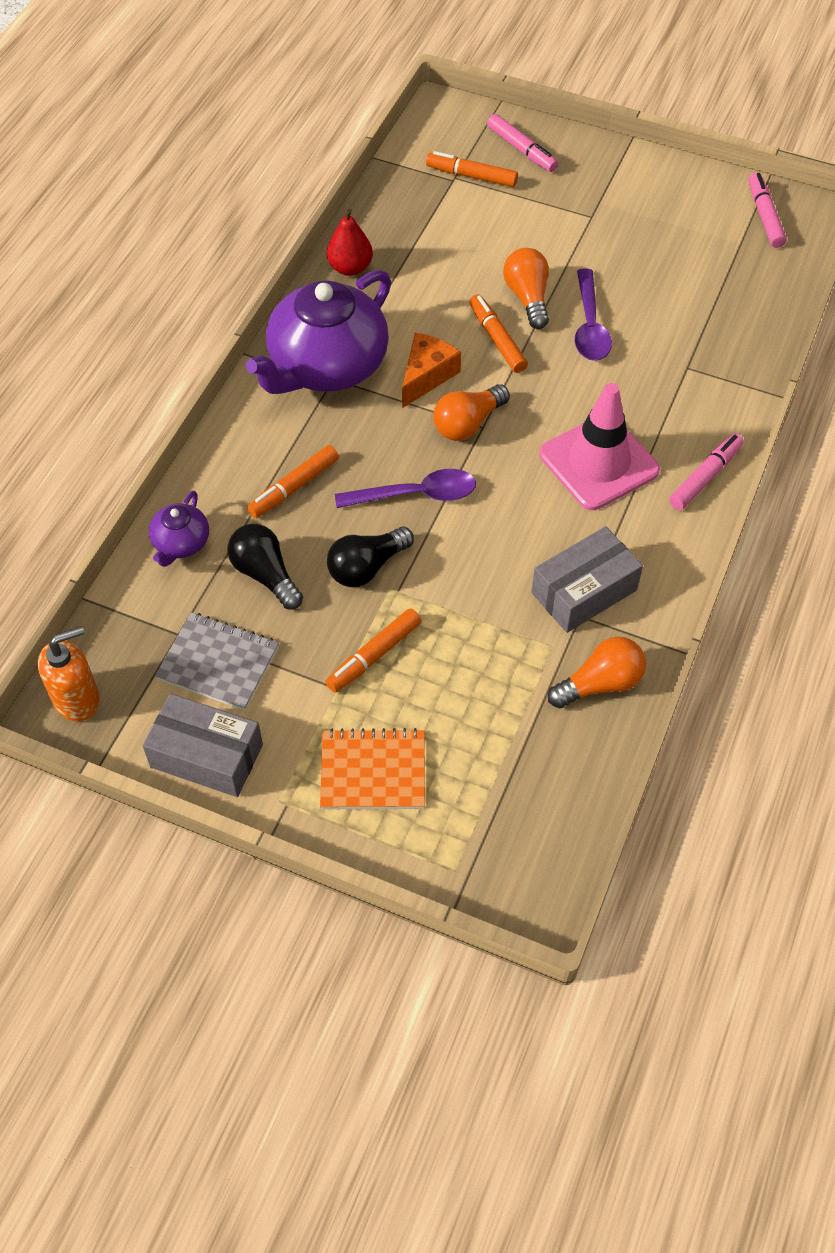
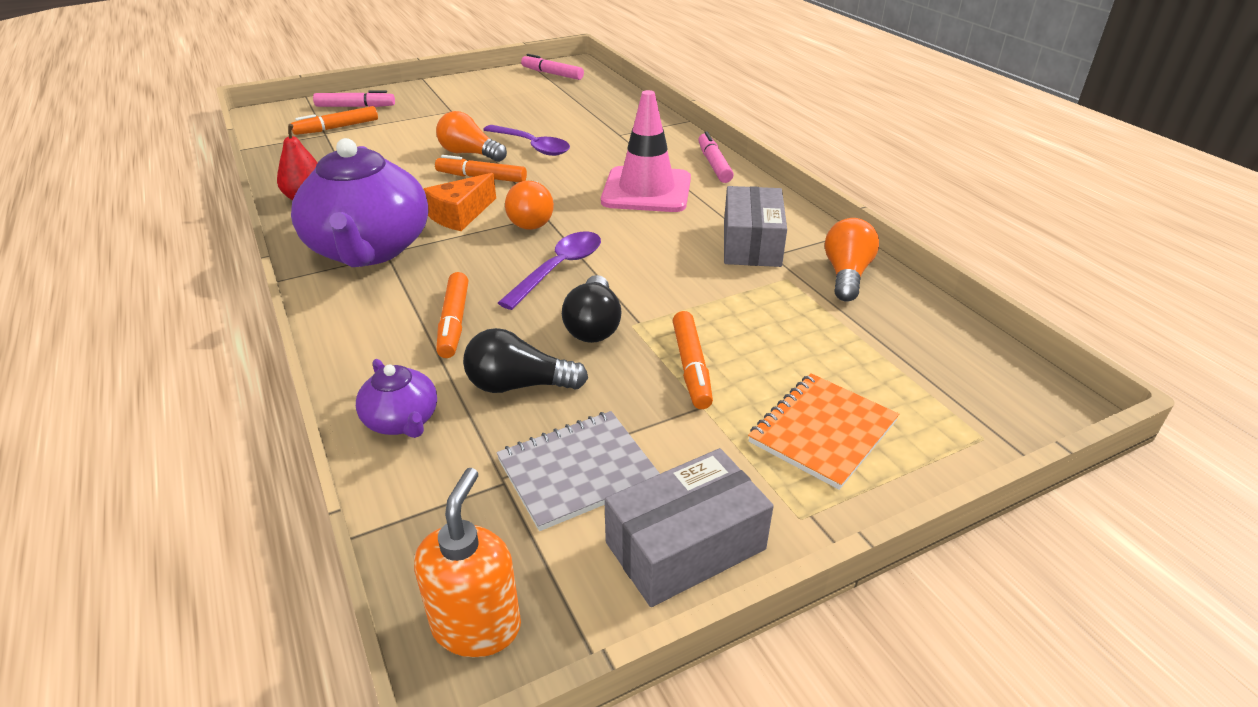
camera: 50 degrees left, 20 degrees down
(426, 376) = (460, 215): orange cheese -> orange cheese turned 120 degrees counterclockwise

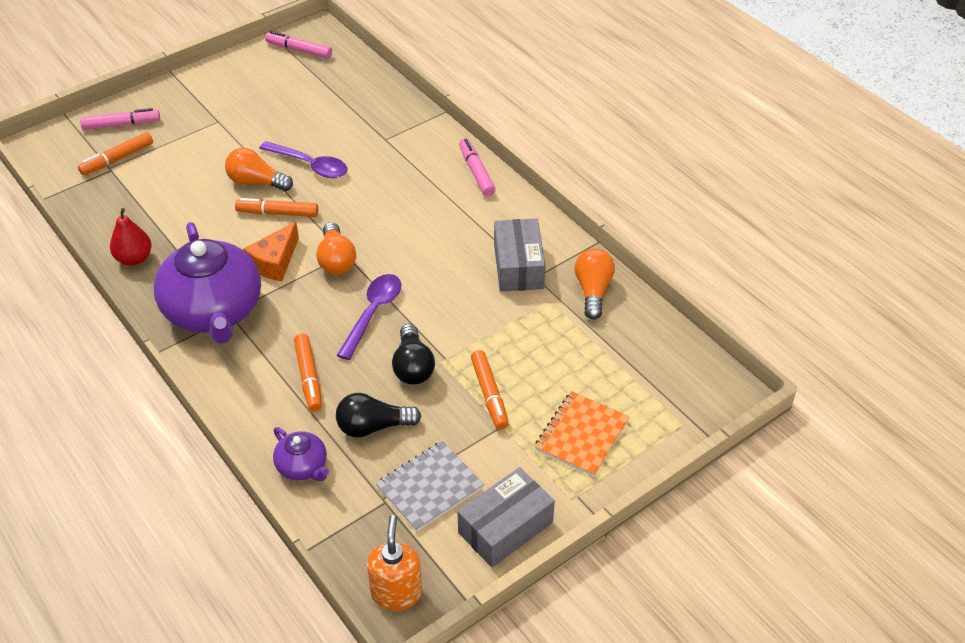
camera: 10 degrees left, 10 degrees up
(646, 190) = (424, 213): pink traffic cone -> none

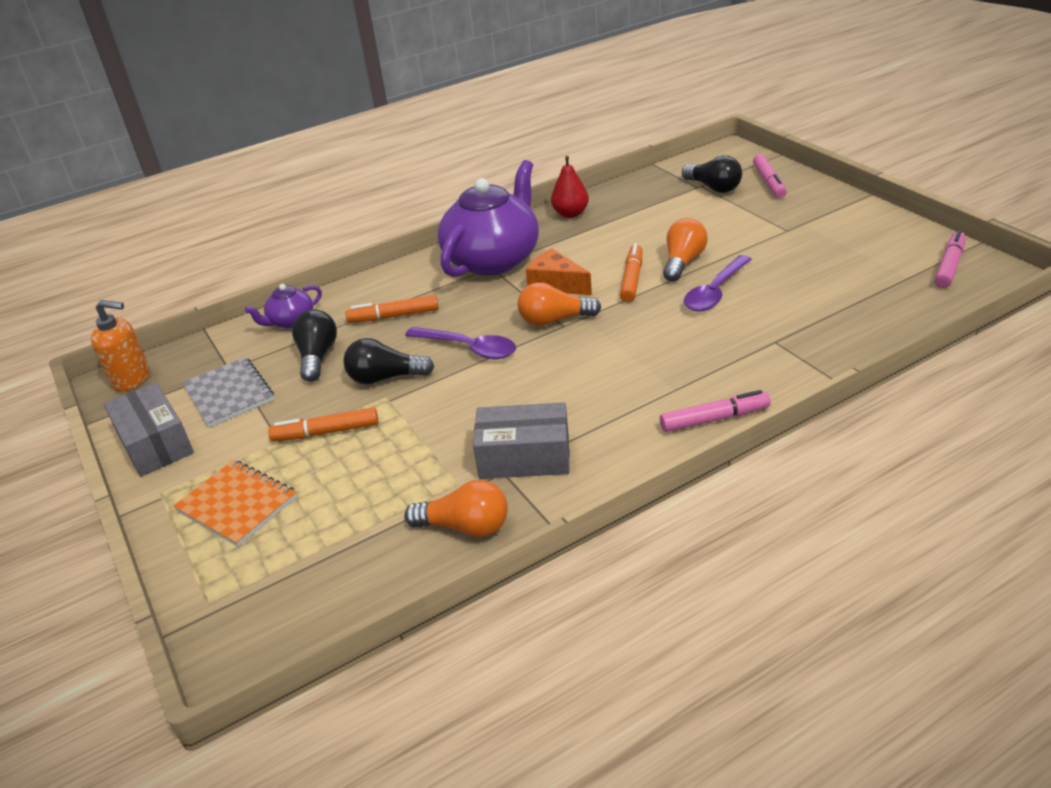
camera: 100 degrees right, 10 degrees down
(117, 159) = (713, 187): orange marker -> black light bulb
(214, 311) = (493, 259): purple teapot -> purple teapot turned 135 degrees clockwise

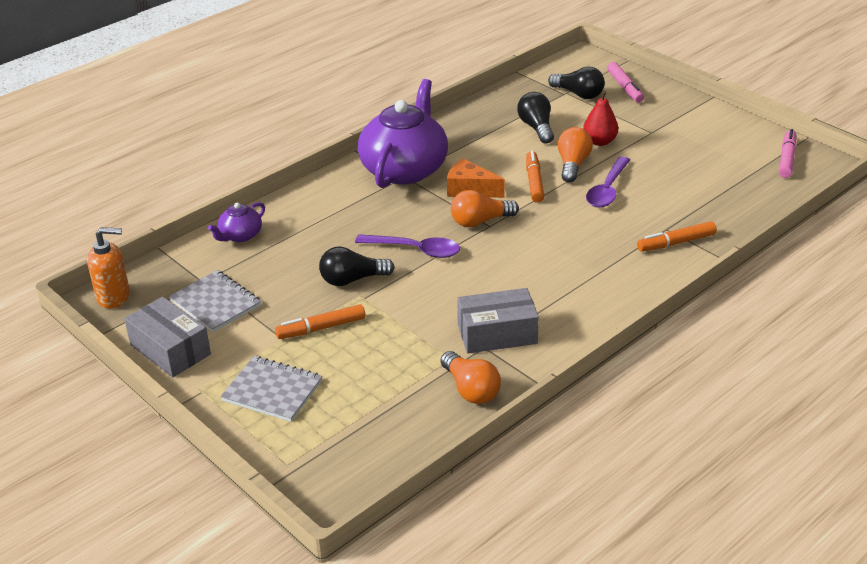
camera: 15 degrees left, 0 degrees up
(237, 504) = (272, 391): orange notebook -> grey notebook
(317, 357) = (282, 266): black light bulb -> black light bulb (536, 128)
(394, 316) = (335, 226): orange marker -> orange marker (676, 243)
(465, 527) = (470, 389): orange light bulb -> orange light bulb turned 60 degrees clockwise
(570, 214) = (459, 123): red pear -> red pear (599, 141)
(714, 419) = (636, 293): pink marker -> none

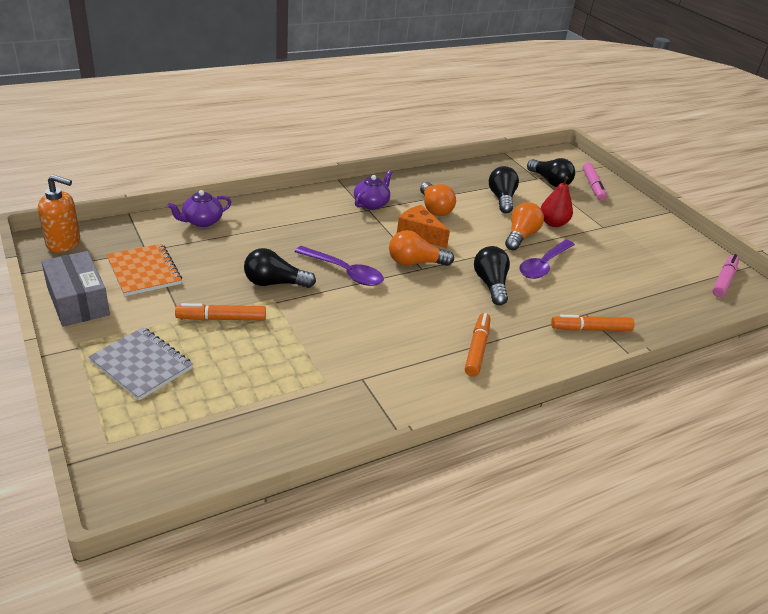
camera: 10 degrees right, 0 degrees up
(215, 303) = (144, 271): grey notebook -> orange notebook
(405, 169) = (371, 203): purple teapot -> purple teapot, size x0.46
(470, 389) = (327, 418): orange light bulb -> orange light bulb (434, 208)
(497, 334) = (380, 369): grey box -> none
(534, 182) = (479, 242): orange marker -> orange marker (477, 349)
(564, 224) = (490, 284): none -> black light bulb

